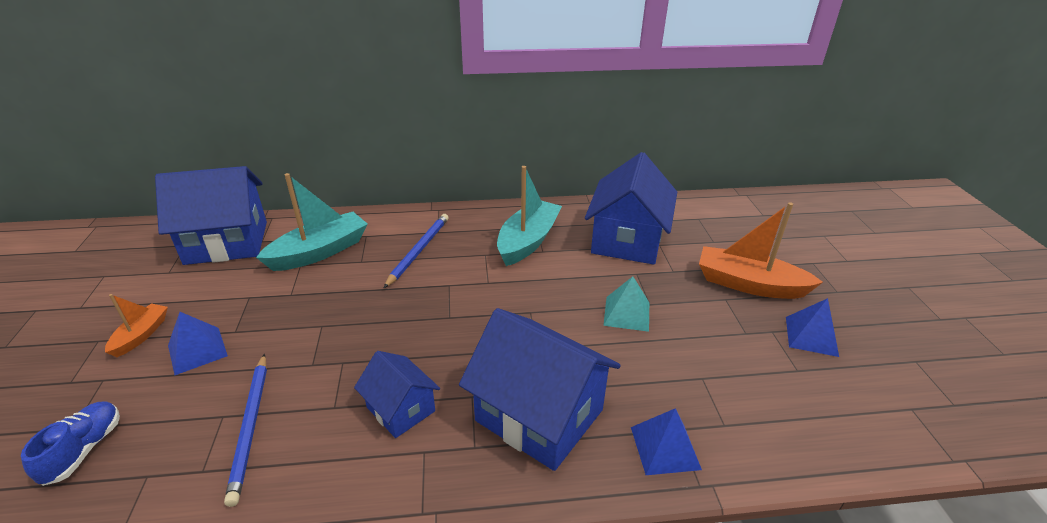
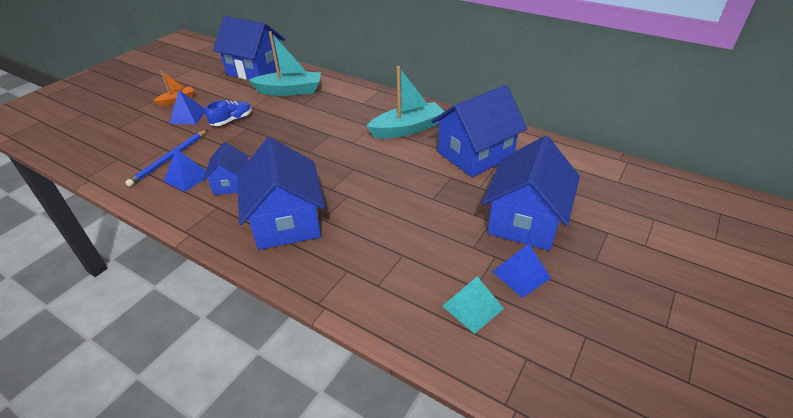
camera: 40 degrees right, 5 degrees up
(84, 450) = (112, 138): blue shoe -> blue shoe (232, 120)
(419, 250) = (338, 109): blue pencil -> none
(627, 313) = (409, 197): turquoise pyramid -> turquoise pyramid (472, 307)
(665, 447) = (326, 274): blue pyramid -> blue pyramid (187, 177)
(749, 284) = (525, 221): orange boat -> blue house

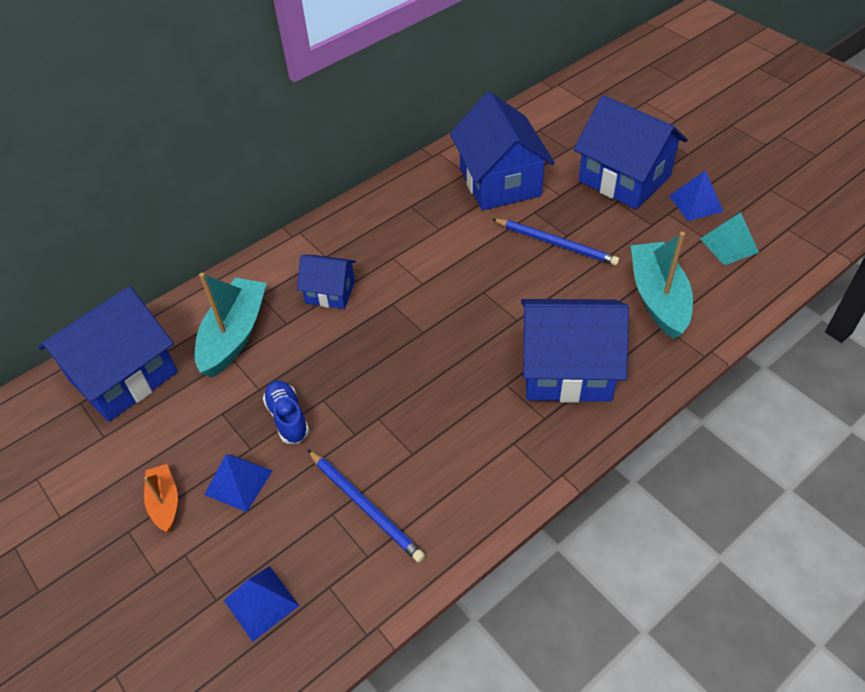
camera: 70 degrees left, 10 degrees up
(187, 177) = (428, 480): blue pyramid -> blue pyramid (261, 602)
(231, 183) = (465, 424): blue house -> blue house (330, 292)
(407, 129) = (417, 225): turquoise boat -> turquoise boat (658, 298)
(419, 194) = (556, 244): none -> blue pencil

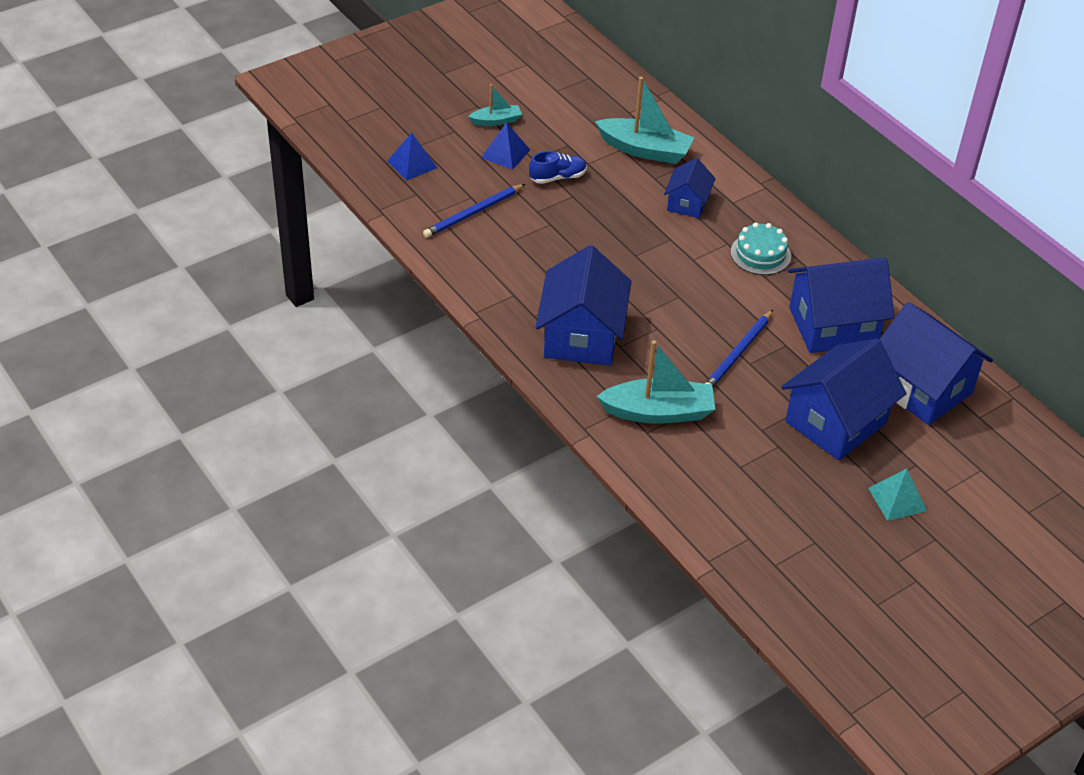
camera: 90 degrees right, 5 degrees down
(123, 376) = (611, 96): blue house -> blue house (922, 388)
(165, 502) = (496, 121): orange boat -> turquoise boat
(406, 232) = (760, 254): none -> turquoise cake
(696, 203) = (792, 472): blue pyramid -> none
(729, 245) = (726, 482): turquoise pyramid -> turquoise pyramid (897, 499)

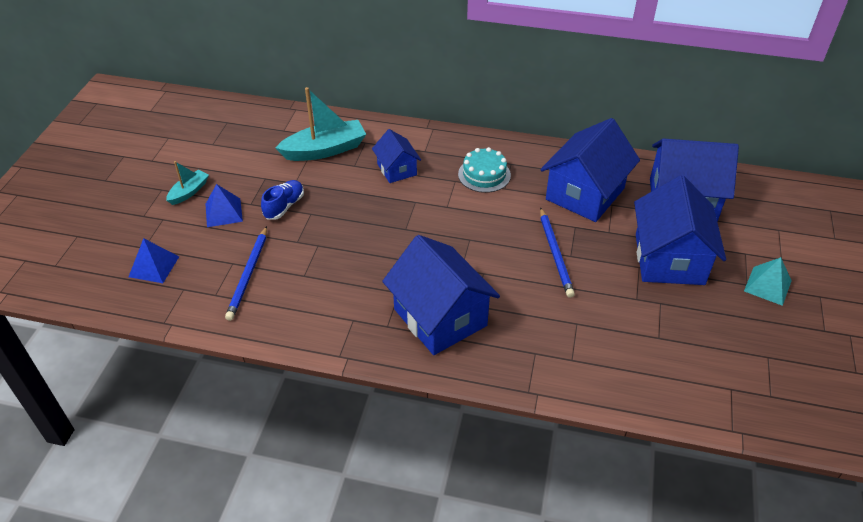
camera: 40 degrees left, 0 degrees up
(658, 412) = (560, 337): turquoise boat -> none

